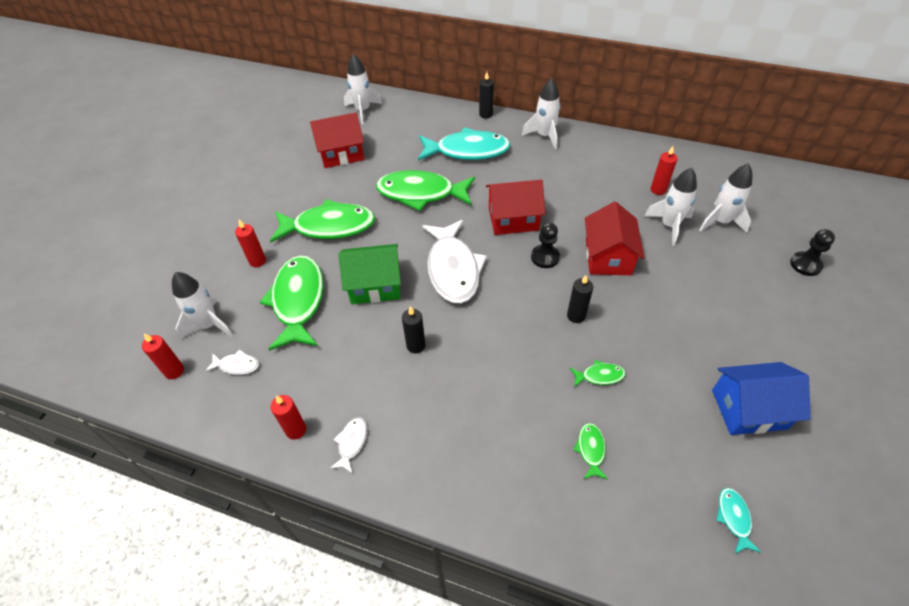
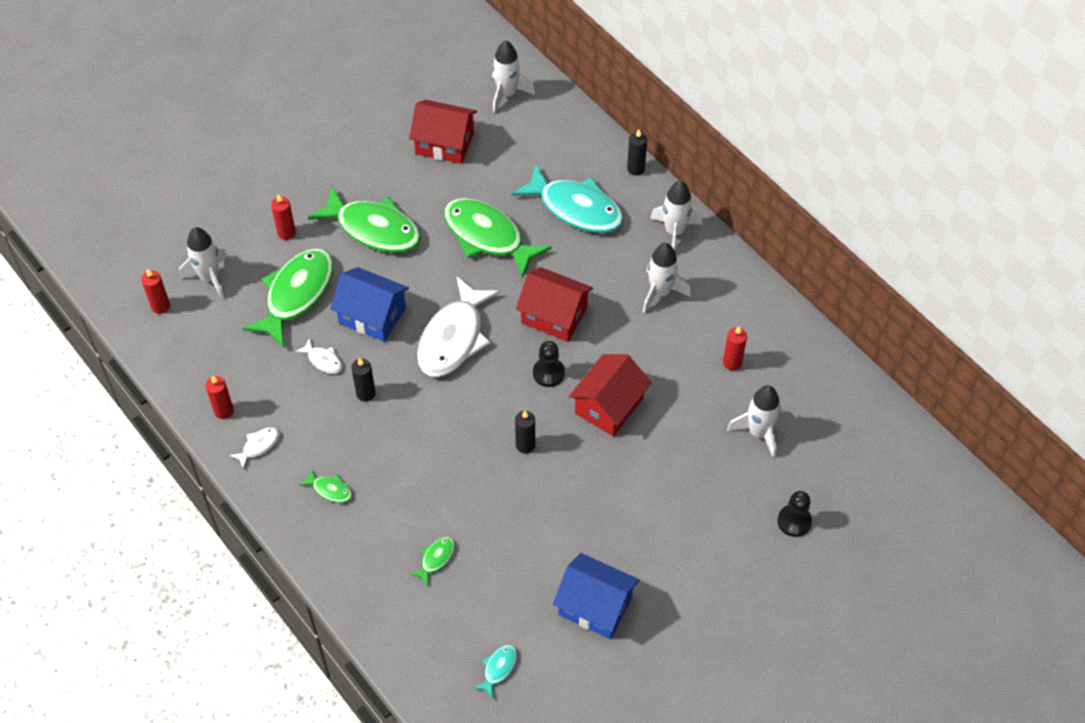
camera: 30 degrees right, 5 degrees up
(237, 365) = (211, 329): white fish -> white fish (323, 360)
(375, 285) = (372, 315): green house -> blue house
(599, 376) = (497, 508): green fish -> green fish (330, 489)
(669, 226) = (702, 408): white rocket -> white rocket (660, 293)

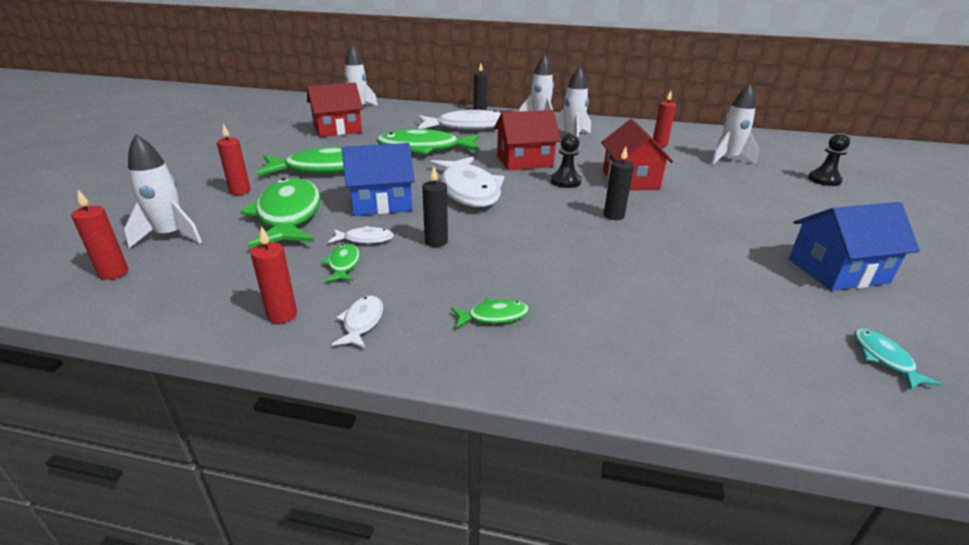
camera: 40 degrees left, 25 degrees down
(436, 559) = (676, 311): green fish -> green fish (343, 264)
(576, 208) = (467, 127): turquoise fish -> white fish

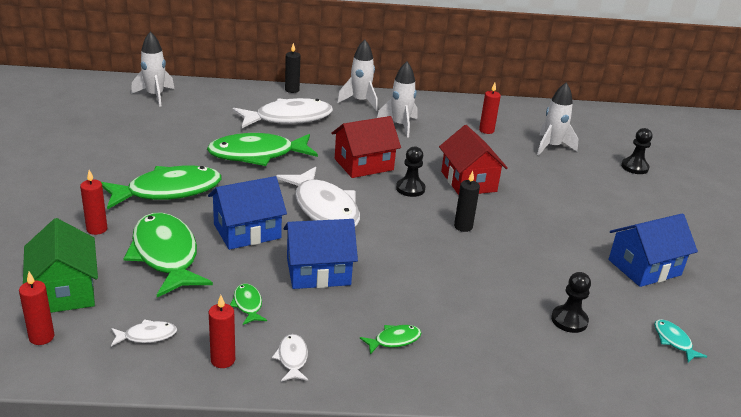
camera: 15 degrees left, 0 degrees up
(170, 236) = (65, 291): white rocket -> green house
(337, 129) = (149, 131): red house -> none
(365, 239) = (253, 275): white fish -> white fish (147, 336)
(436, 241) = (318, 271): black candle -> blue house
(730, 318) = (569, 320): none -> black pawn

